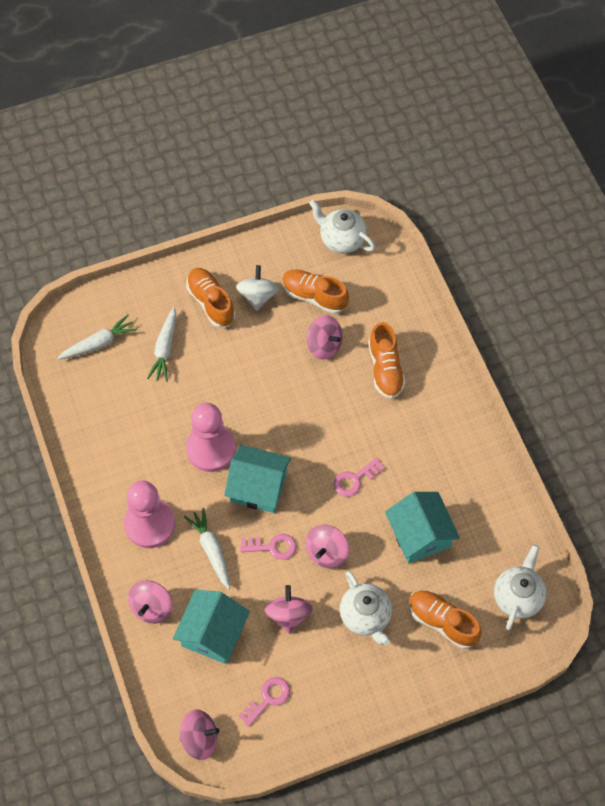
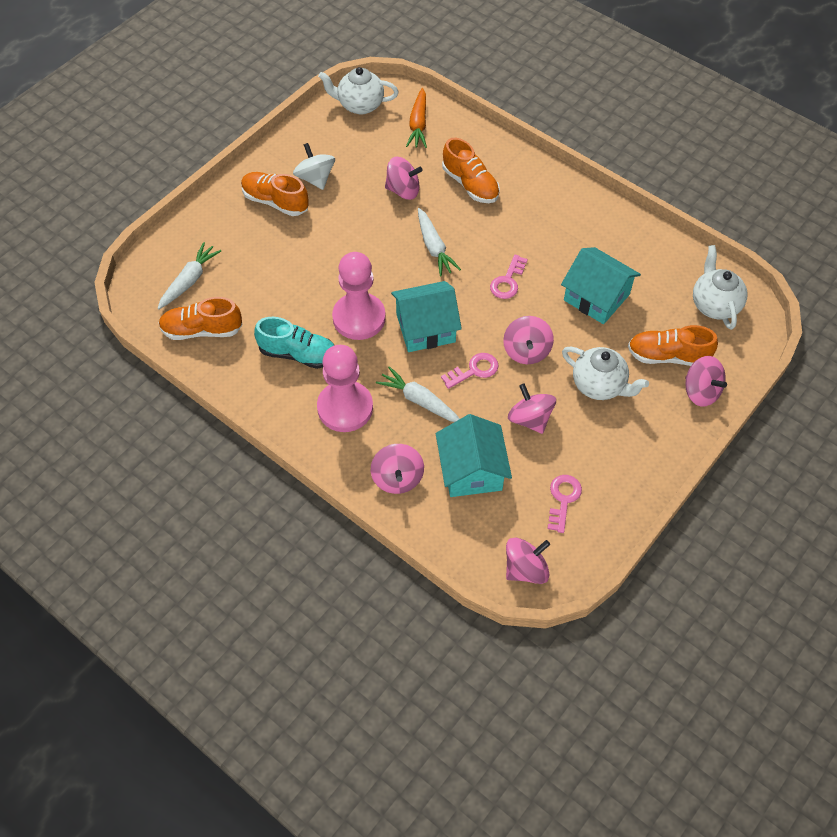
camera: 30 degrees left, 5 degrees down
(143, 456) = (298, 354): none -> turquoise shoe
(165, 349) = (257, 257): white carrot -> white carrot (434, 247)
(314, 296) = (367, 157): orange shoe -> orange shoe (202, 330)
(380, 285) = (418, 124): none -> orange carrot
(447, 669) = (700, 391): none -> pink spinning top

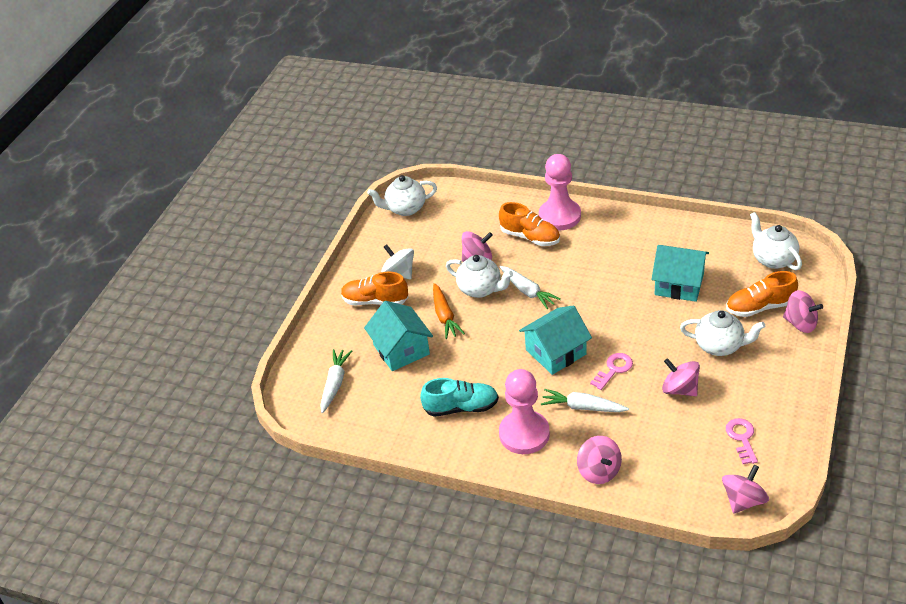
camera: 15 degrees left, 15 degrees down
(202, 330) = (368, 417): orange shoe -> none
(359, 318) = (496, 363): pink pawn -> pink pawn (559, 216)
(387, 227) = (480, 289): none -> white teapot
(418, 124) = (462, 207): orange carrot -> orange carrot (445, 316)
(471, 470) = (656, 443): turquoise house -> turquoise house (401, 349)
(507, 281) = (602, 296): pink key -> none
(526, 351) = (647, 341): pink spinning top -> none

